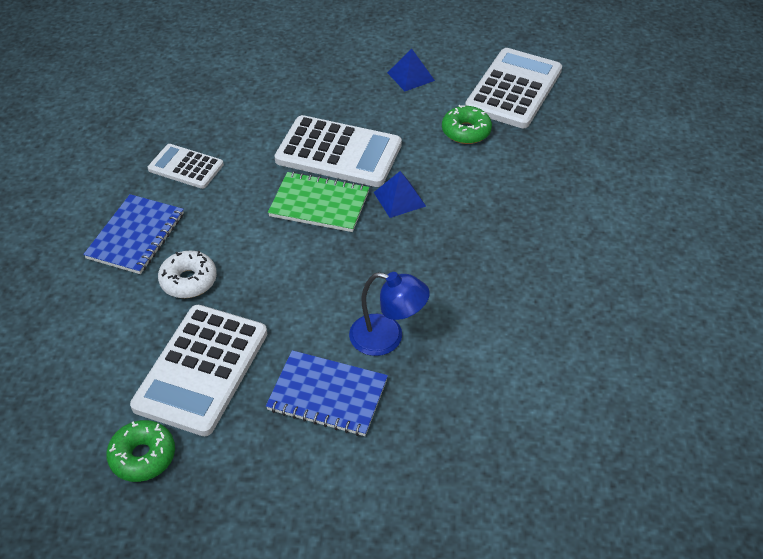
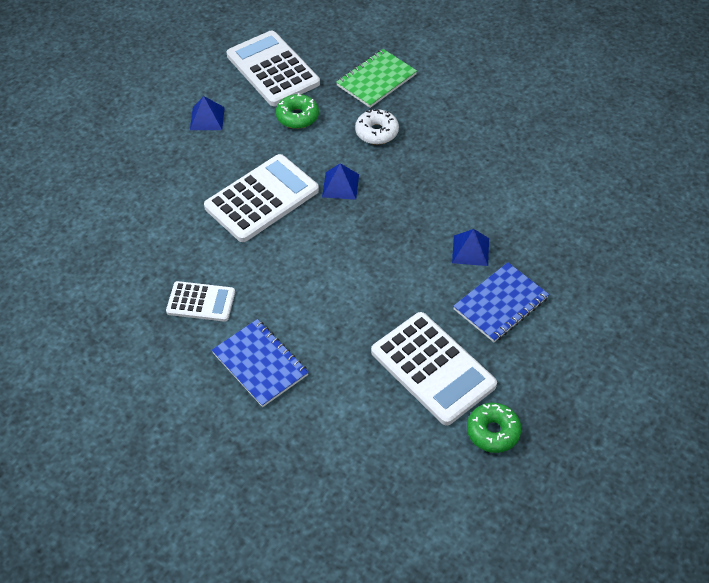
camera: 60 degrees left, 5 degrees up
(186, 167) = (201, 302): white calculator -> white calculator turned 135 degrees counterclockwise
(188, 281) = (336, 345): white donut -> white donut (376, 132)
(319, 204) = (311, 233): green notebook -> green notebook (376, 80)
(387, 338) = (470, 250): blue lamp -> blue pyramid

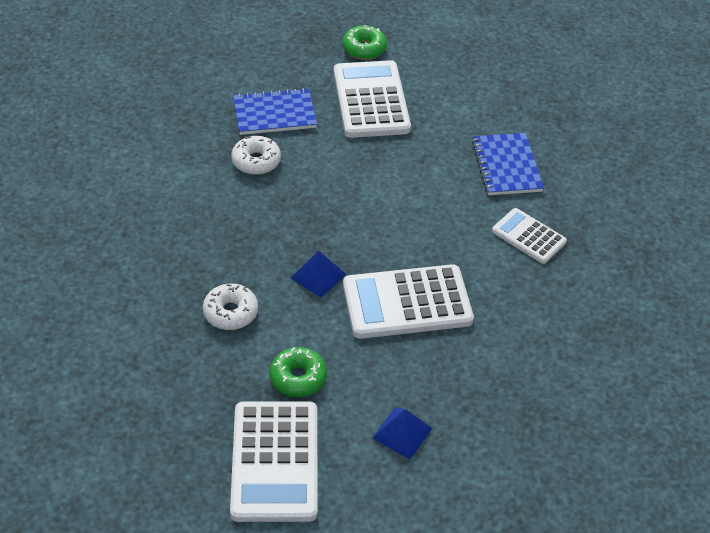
camera: 150 degrees left, 5 degrees down
(376, 80) = (170, 377): green notebook -> none
(470, 250) = (256, 161): blue pyramid -> white donut

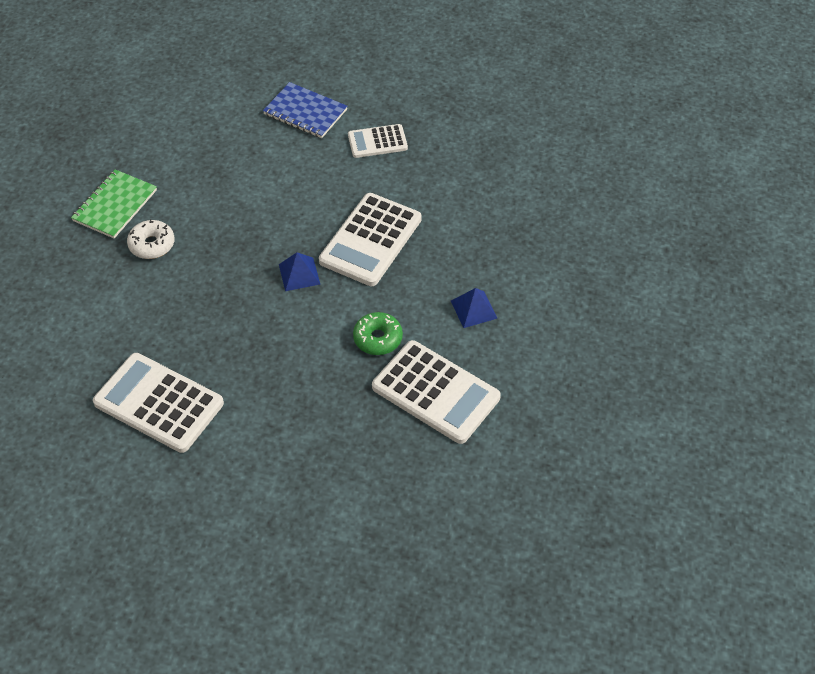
camera: 50 degrees left, 5 degrees up
(230, 312) = (283, 344): white donut -> none
(274, 114) = (115, 205): blue notebook -> green notebook
(364, 49) = (106, 114): green donut -> none
(371, 100) = (164, 143): white calculator -> white calculator (159, 403)

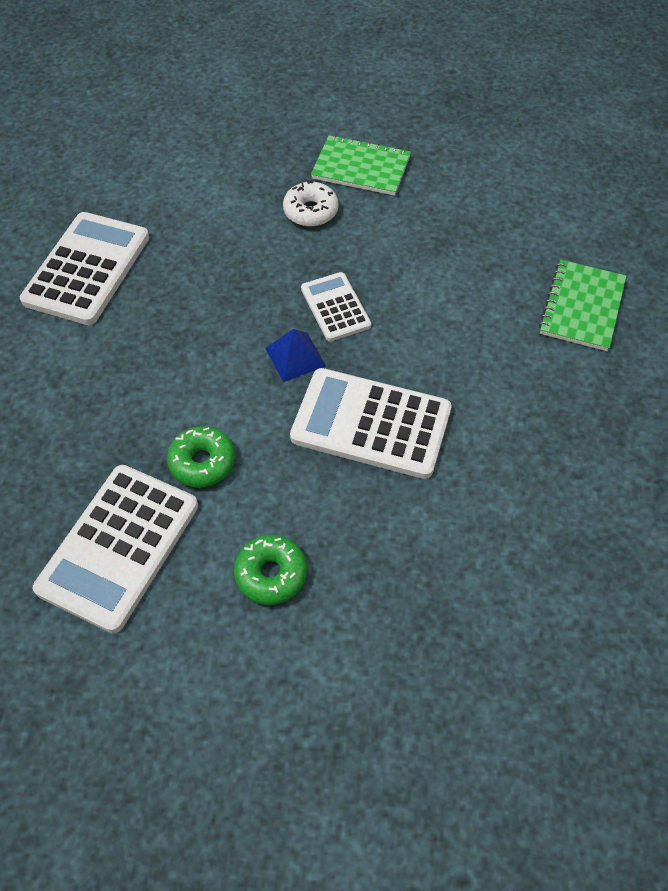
camera: 80 degrees right, 5 degrees up
(305, 112) = (581, 307): blue notebook -> green notebook
(377, 142) = (559, 399): white calculator -> white calculator (335, 307)
(473, 309) = (271, 574): blue pyramid -> green donut

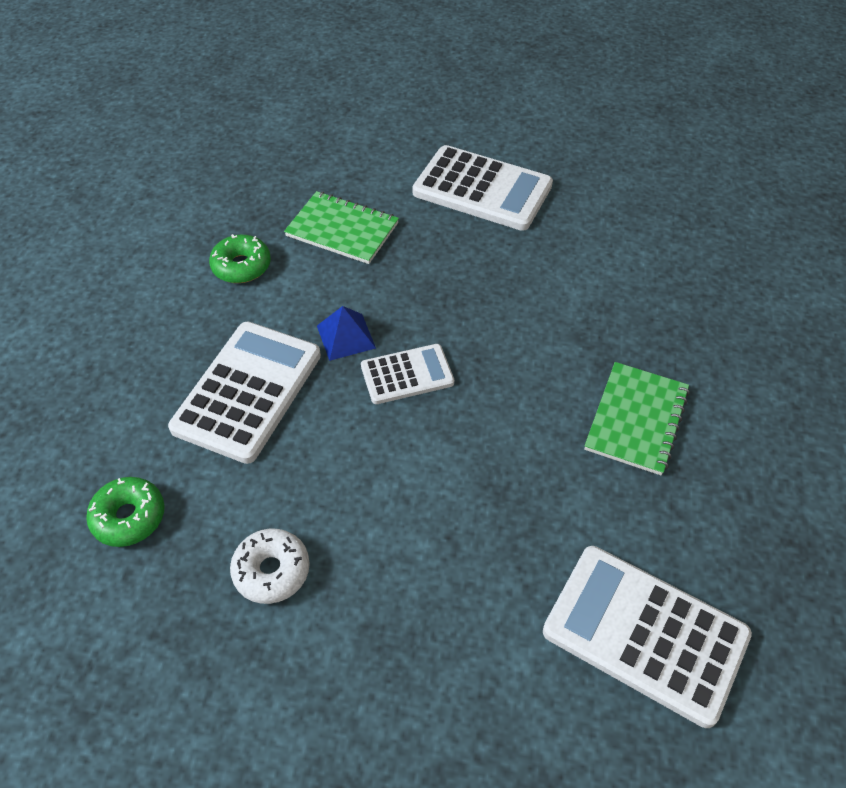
camera: 95 degrees right, 5 degrees down
(119, 546) = (178, 217): white calculator -> white calculator (645, 633)
(271, 574) = (116, 307): green donut -> green donut (129, 517)
(311, 211) = (557, 363): white donut -> white donut (271, 571)
(581, 307) = (369, 640): green notebook -> green notebook (342, 230)

